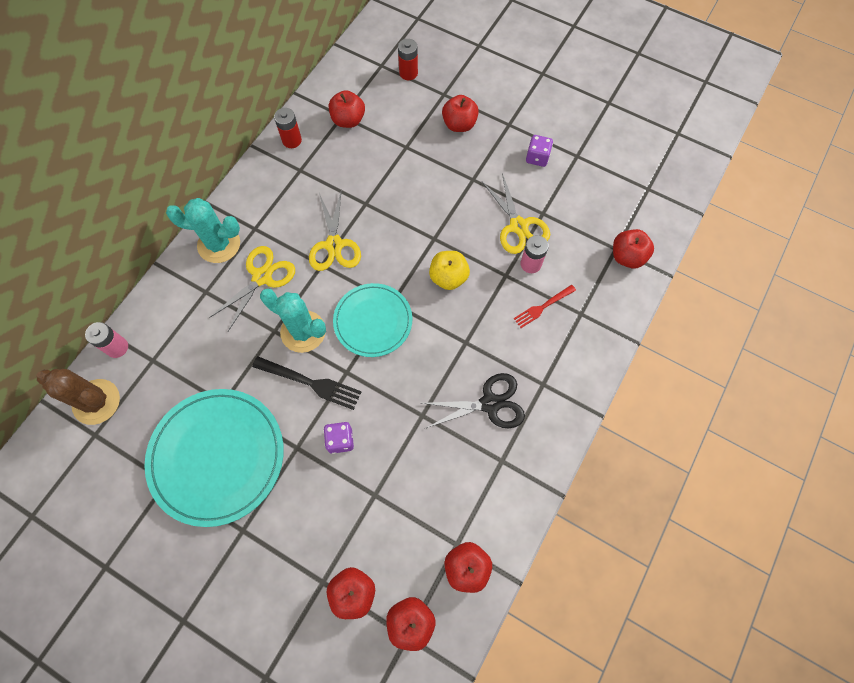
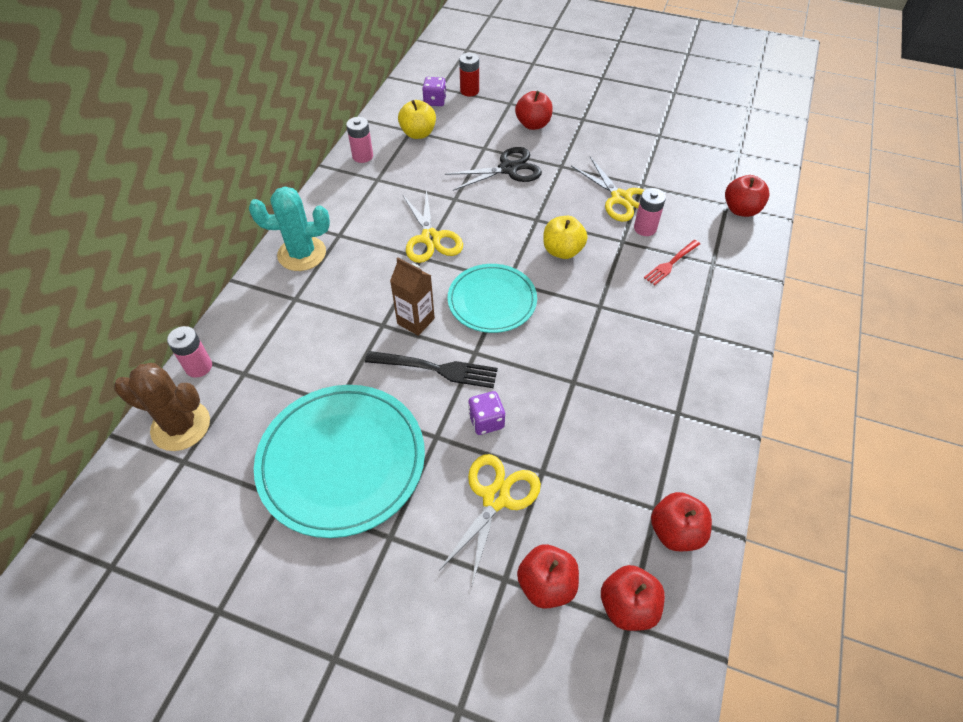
camera: 10 degrees left, 15 degrees down
(262, 277) = (357, 277): yellow scissors -> yellow scissors (496, 498)
(292, 140) = (362, 156): red battery -> pink battery
(303, 331) = (416, 321): turquoise cactus -> brown carton
(348, 120) = (418, 133): red apple -> yellow apple
(490, 403) = (645, 359): black scissors -> black scissors (508, 169)
(537, 157) = (620, 141): purple dice -> purple dice (435, 101)

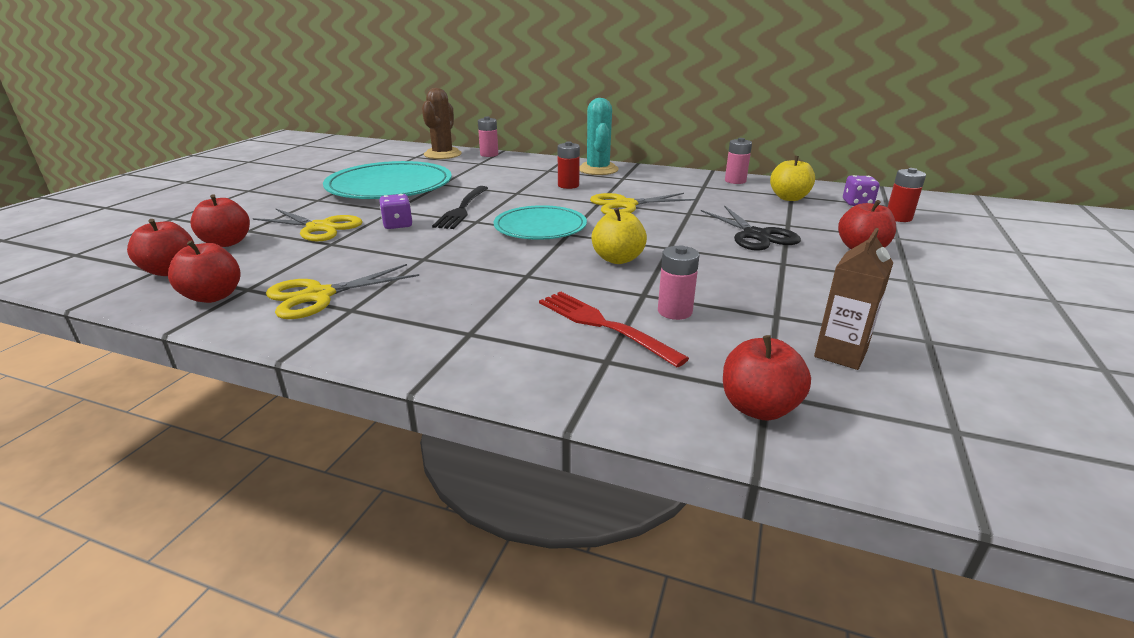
camera: 90 degrees right, 25 degrees down
(361, 280) = (568, 185): none -> red battery
(416, 321) = (518, 202): brown carton -> brown carton (840, 354)
(621, 198) = (734, 298): yellow scissors -> yellow scissors (319, 296)
(671, 263) = (603, 325): red fork -> red fork, size x1.52

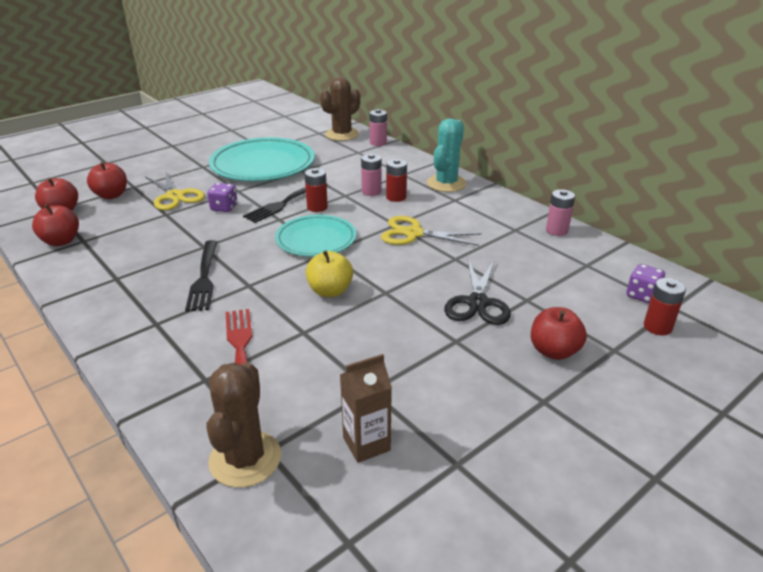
camera: 30 degrees right, 5 degrees up
(319, 296) = (112, 260): yellow scissors -> none
(465, 282) = (204, 277): none -> black fork
(502, 205) = (317, 207): none -> red battery
(674, 311) = (303, 356): pink battery -> pink battery (371, 192)
(758, 408) = (245, 459): red apple -> brown cactus
(789, 198) = (579, 268): yellow apple -> none

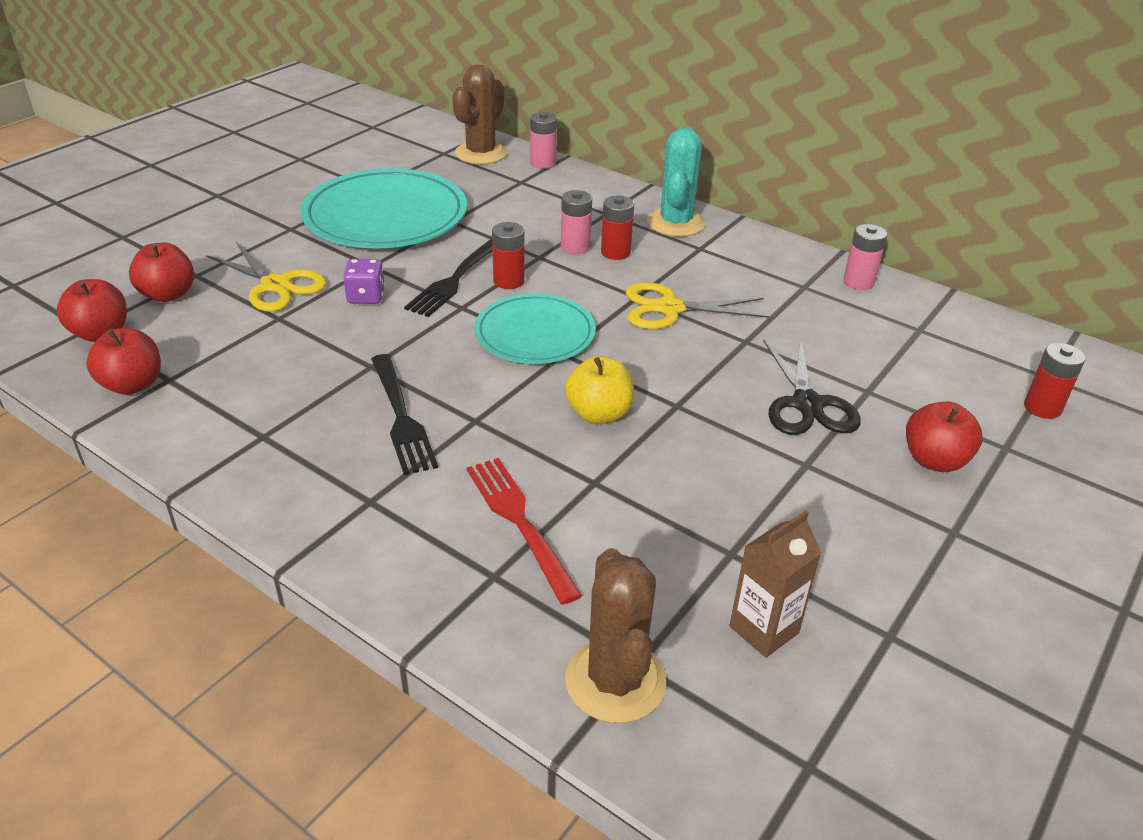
camera: 15 degrees left, 5 degrees up
(642, 295) = (1005, 365): purple dice -> none

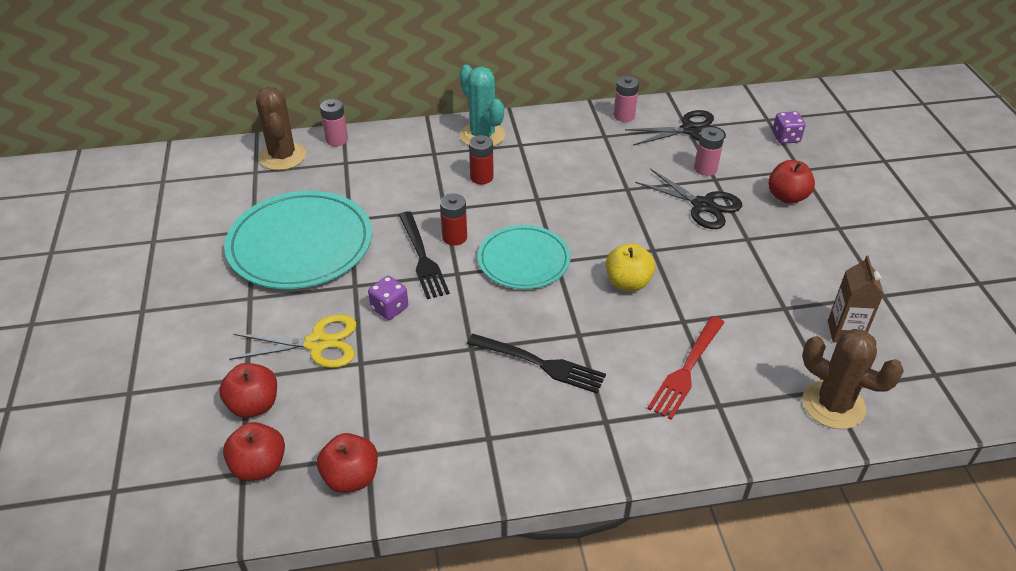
camera: 45 degrees left, 5 degrees up
(519, 522) = (686, 369): red fork -> red fork turned 75 degrees counterclockwise
(575, 247) = (454, 188): pink battery -> pink battery (705, 169)
(669, 308) = (564, 194): yellow scissors -> none
(919, 334) = (690, 130): none -> black scissors
(1042, 407) = (786, 138): red battery -> purple dice

